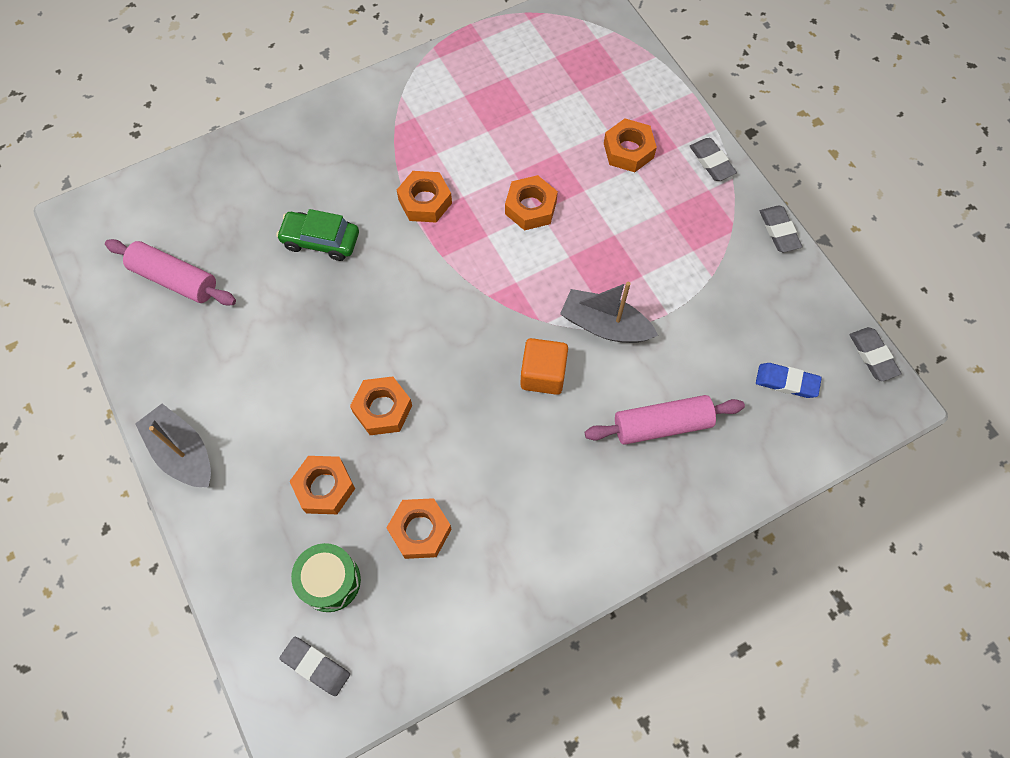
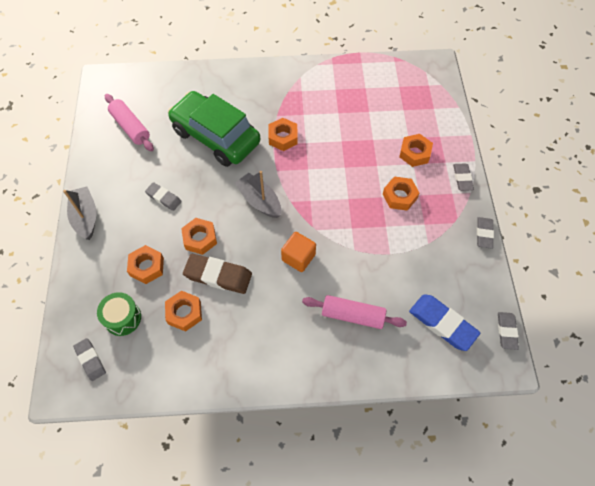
camera: 25 degrees right, 5 degrees down
(291, 370) = (163, 198): none -> grey eraser
(320, 240) = (215, 136): green car -> green car, size x2.01
(440, 453) = (218, 276): none -> brown eraser
(530, 207) = (340, 163): orange nut -> orange nut (399, 196)
(604, 325) = (348, 245): grey boat -> grey boat (259, 201)
(786, 382) = (442, 323): blue eraser -> blue eraser, size x1.68

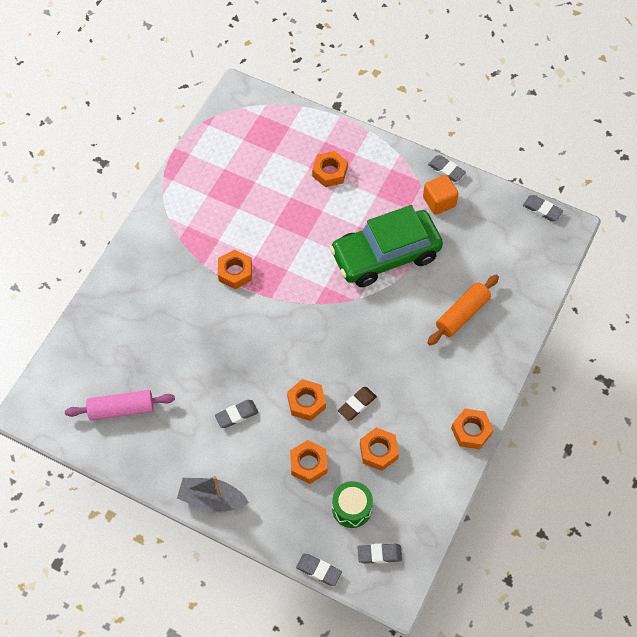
camera: 60 degrees left, 0 degrees up
(215, 136) = (191, 332): green car -> green car (385, 255)
(218, 276) = (357, 405): brown eraser -> brown eraser, size x0.60
(259, 201) = (297, 330): grey boat -> none
(298, 257) = (379, 327): orange cube -> orange cube (439, 202)
(353, 315) = (462, 314): pink rolling pin -> orange rolling pin
(399, 196) = (368, 211): orange nut -> orange nut (471, 431)
(442, 323) = (509, 251): blue eraser -> none
(462, 178) = (381, 151): grey eraser -> grey eraser (318, 570)

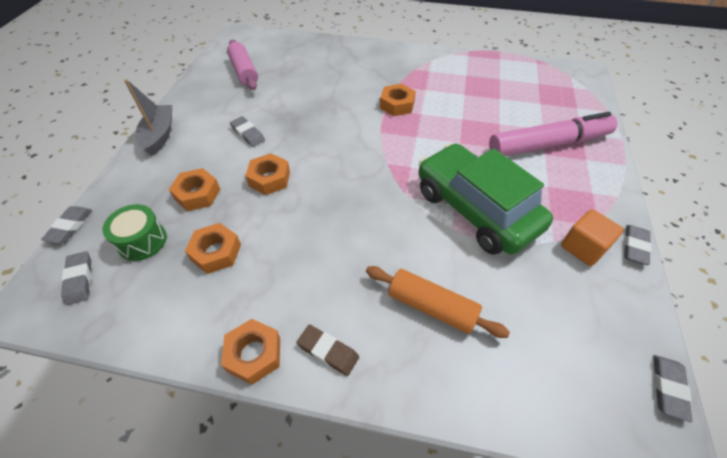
camera: 75 degrees right, 10 degrees down
(329, 172) = (548, 144): orange nut -> pink marker
(357, 405) = (274, 220): brown eraser -> brown eraser (328, 351)

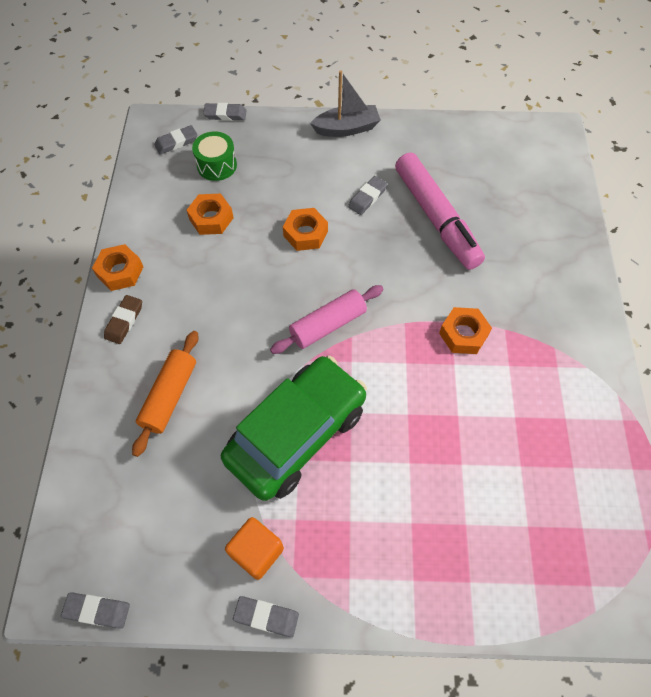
camera: 80 degrees right, 10 degrees up
(197, 194) = (275, 184): orange nut -> none
(244, 72) = (477, 162): pink rolling pin -> pink rolling pin (328, 325)
(548, 144) = (432, 529): pink marker -> pink marker (436, 218)

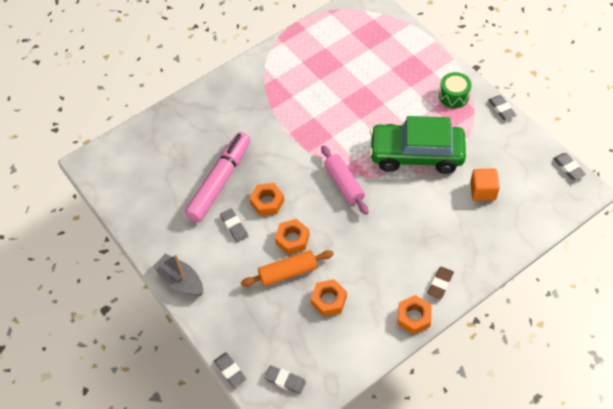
camera: 125 degrees left, 5 degrees down
(124, 321) = (440, 284): brown eraser -> brown eraser turned 45 degrees counterclockwise
(170, 396) = (455, 223): orange rolling pin -> orange rolling pin (288, 272)
(217, 165) = (283, 335): green drum -> green drum (453, 96)
(257, 552) = (482, 130): orange cube -> orange cube (483, 191)
(328, 325) = (344, 184): pink rolling pin -> pink rolling pin turned 45 degrees clockwise
(367, 197) = (234, 226): grey eraser -> grey eraser turned 60 degrees clockwise
(463, 334) = (292, 123): orange nut -> orange nut (267, 202)

